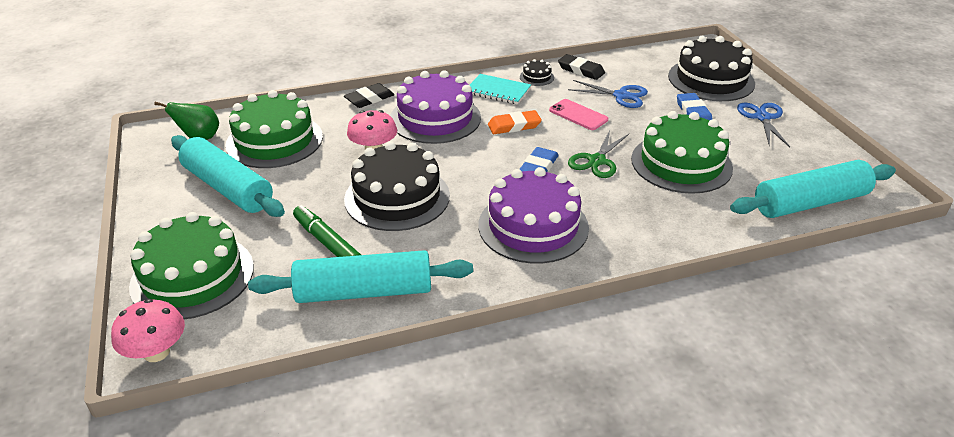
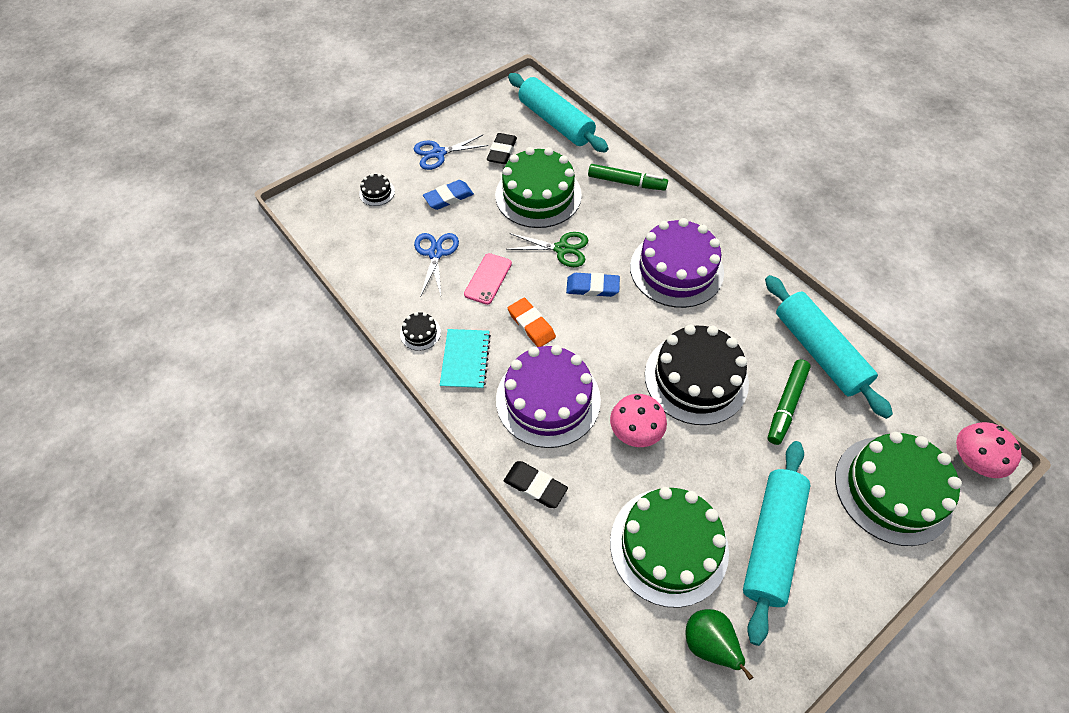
camera: 110 degrees left, 20 degrees up
(581, 70) = (390, 297): black eraser -> black eraser (502, 151)
(684, 229) = (626, 182): none -> green marker
(711, 80) = (377, 192): black cake -> black cake, size x0.41

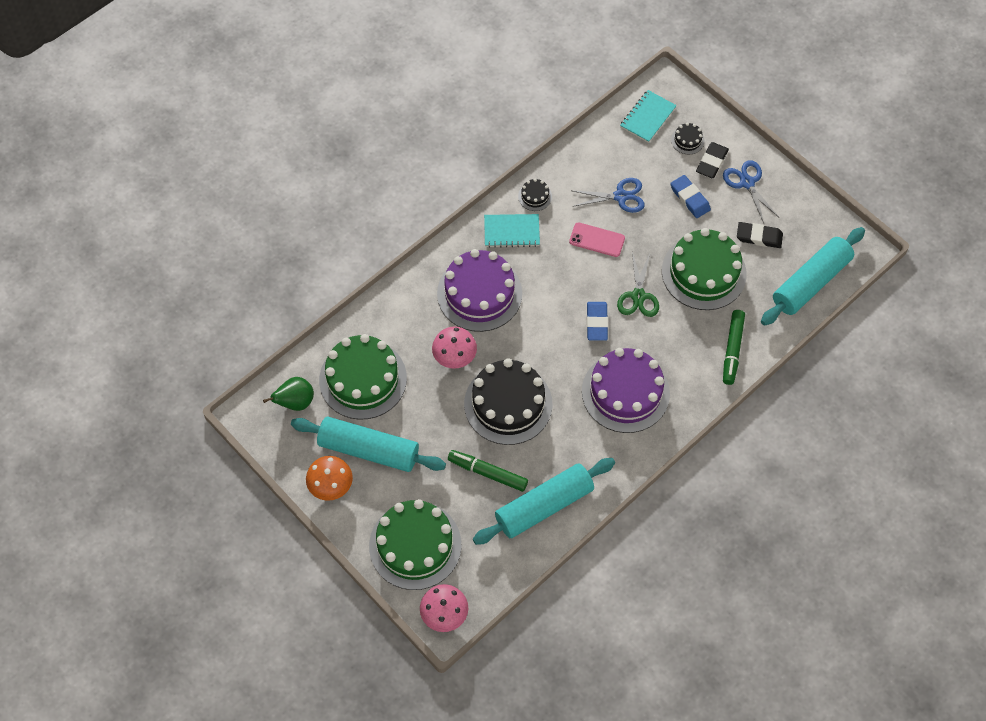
camera: 85 degrees right, 5 degrees up
(339, 222) = (647, 117): none -> turquoise notebook
(531, 325) = (551, 277): orange eraser -> none
(535, 486) = (405, 289): black eraser -> black eraser (711, 162)
(830, 594) = (331, 486): none -> orange mushroom

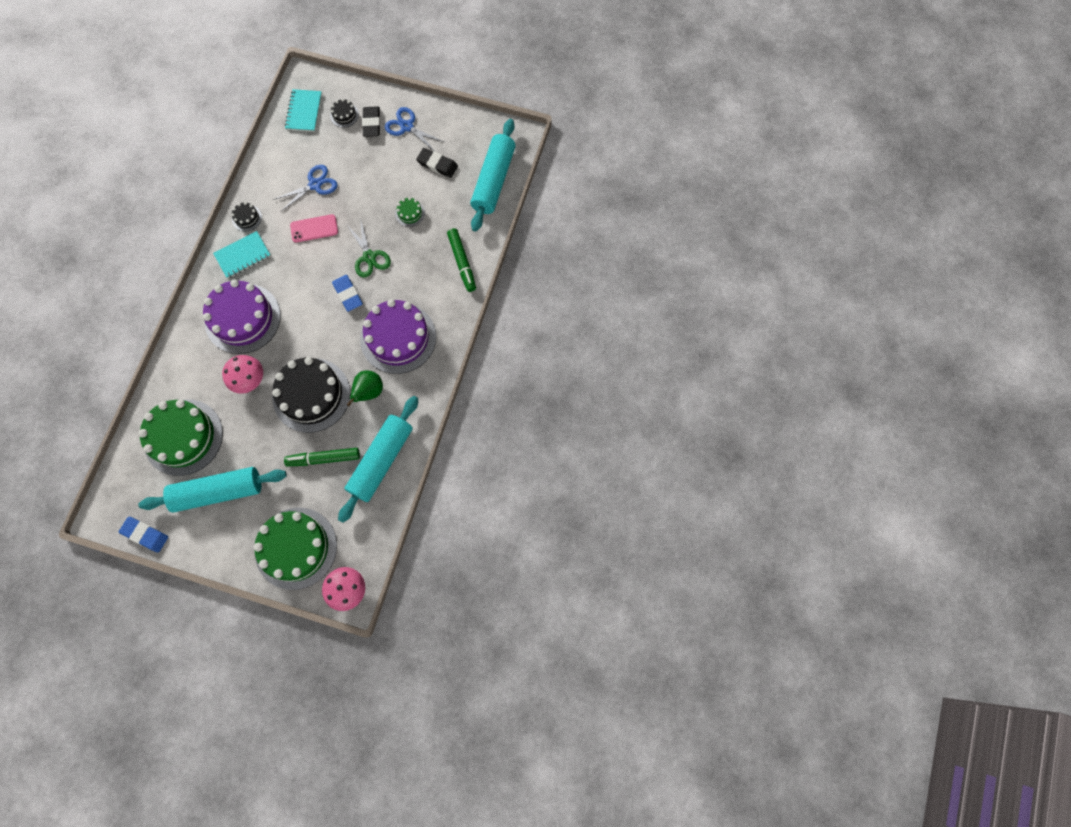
camera: 30 degrees left, 10 degrees up
(295, 402) = (136, 485): green pear -> green pear (369, 392)
(331, 486) = (202, 538): orange mushroom -> none
(690, 198) = (369, 160): blue eraser -> blue eraser (145, 534)
(704, 272) = (410, 213): green cake -> green cake, size x0.41
(759, 237) = (437, 164): black eraser -> black eraser turned 45 degrees clockwise

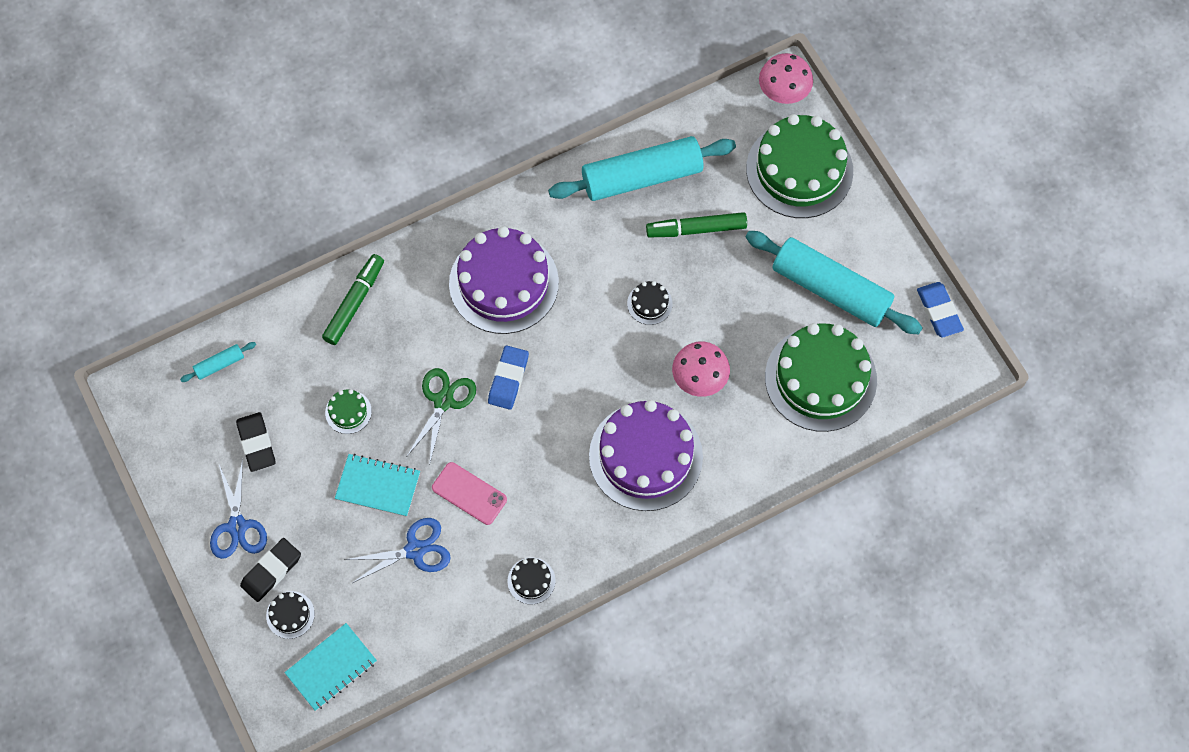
camera: 135 degrees left, 5 degrees down
(243, 255) = (578, 535): turquoise notebook -> turquoise notebook (378, 486)
(311, 395) = (649, 303): black cake -> black cake, size x0.41
(315, 185) = (415, 550): blue scissors -> blue scissors turned 150 degrees clockwise
(323, 458) = (696, 229): green marker -> green marker turned 135 degrees clockwise
(369, 392) = (588, 254): green pear -> none
(493, 180) = (219, 364): turquoise rolling pin -> turquoise rolling pin, size x0.41

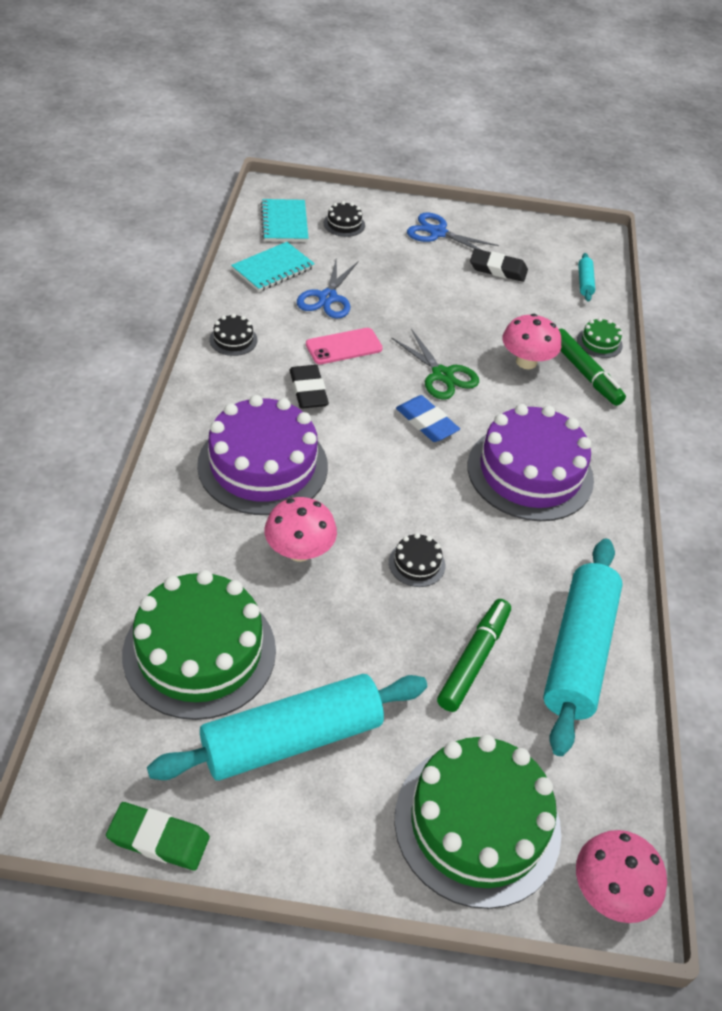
camera: 120 degrees right, 20 degrees down
(271, 571) = (386, 231): black eraser -> black eraser (308, 390)
(348, 412) = (482, 322): green cake -> green cake (599, 342)
(375, 351) = (526, 362): none -> pink mushroom
(378, 486) = (401, 306): turquoise notebook -> turquoise notebook (273, 269)
(939, 311) = (158, 839): blue eraser -> green eraser

